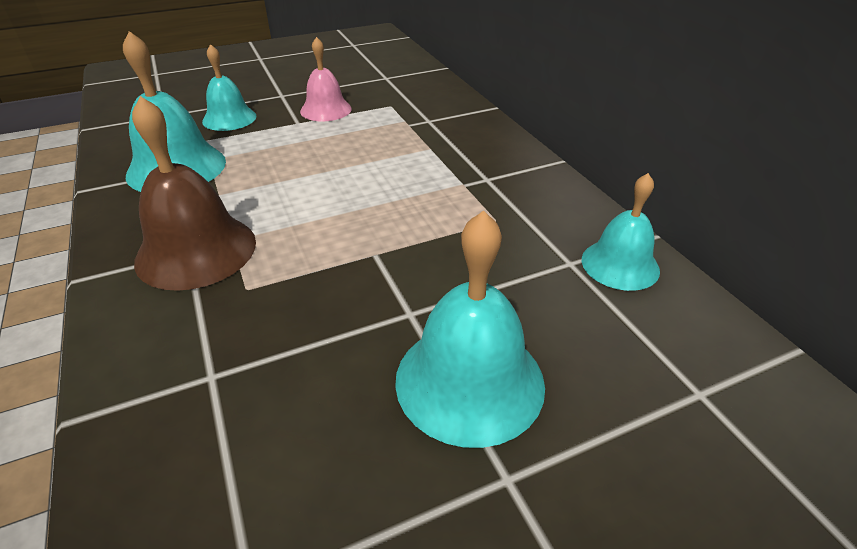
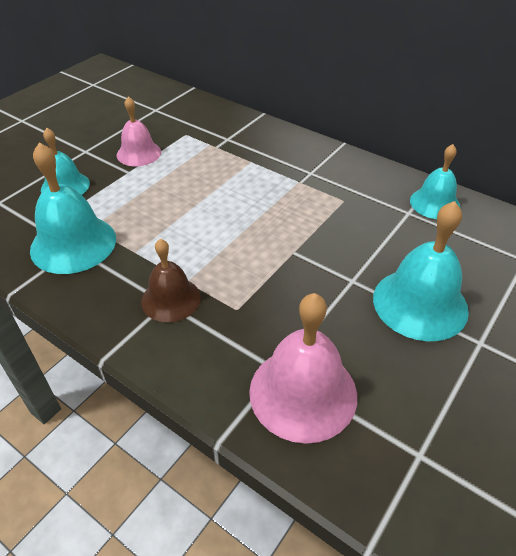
camera: 30 degrees left, 5 degrees up
(196, 251) = (171, 299): brown bell -> brown bell, size x0.64
(205, 417) = (303, 392): none -> pink bell

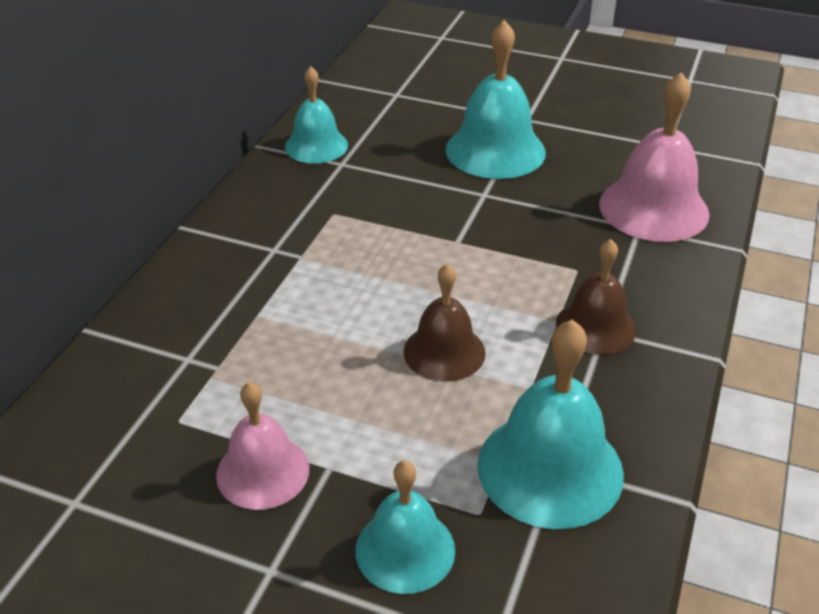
camera: 105 degrees left, 5 degrees down
(185, 223) = (444, 352): none -> brown bell

